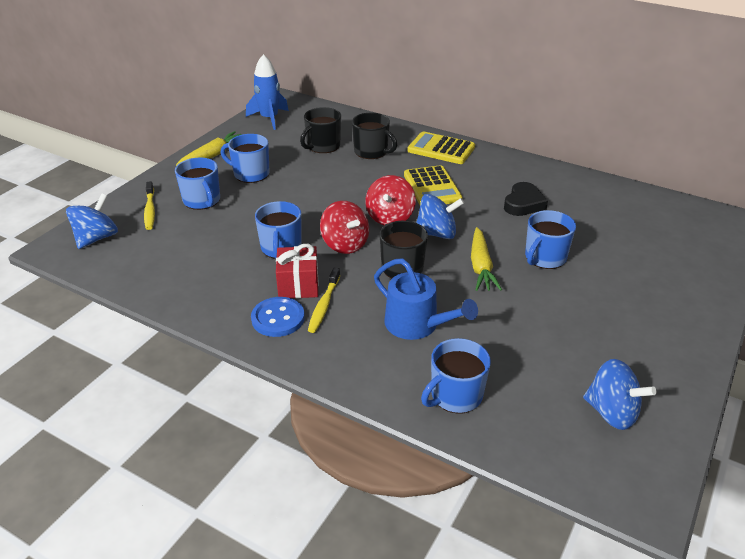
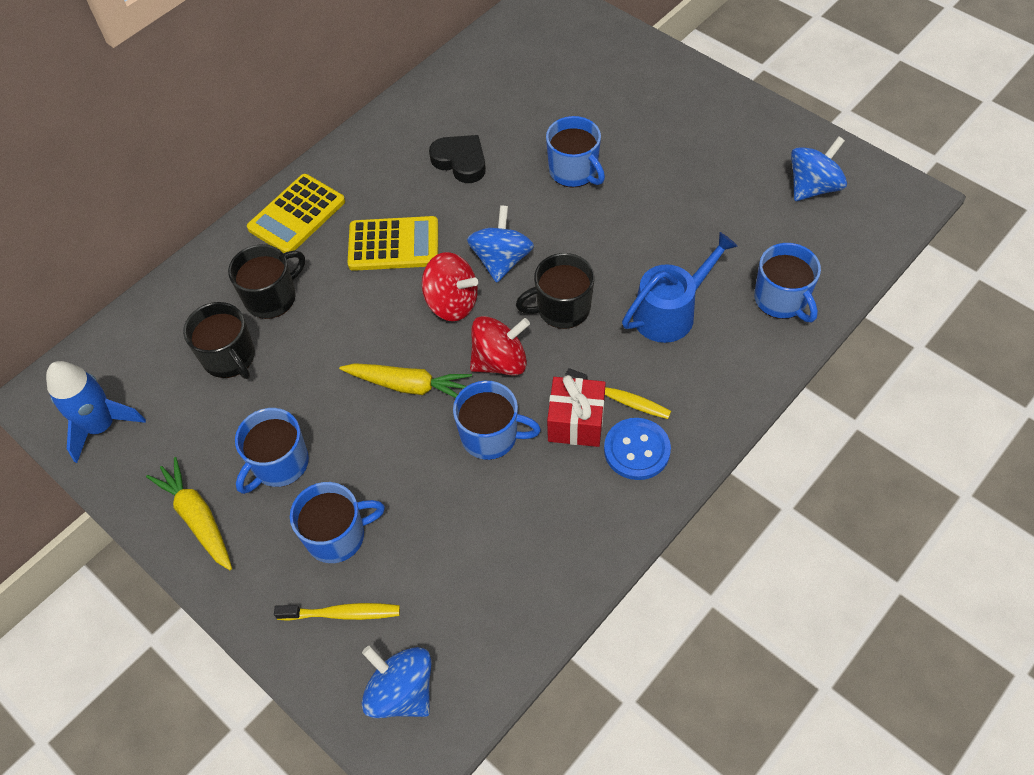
camera: 75 degrees left, 20 degrees up
(481, 266) = (577, 232): yellow carrot -> yellow carrot (408, 385)

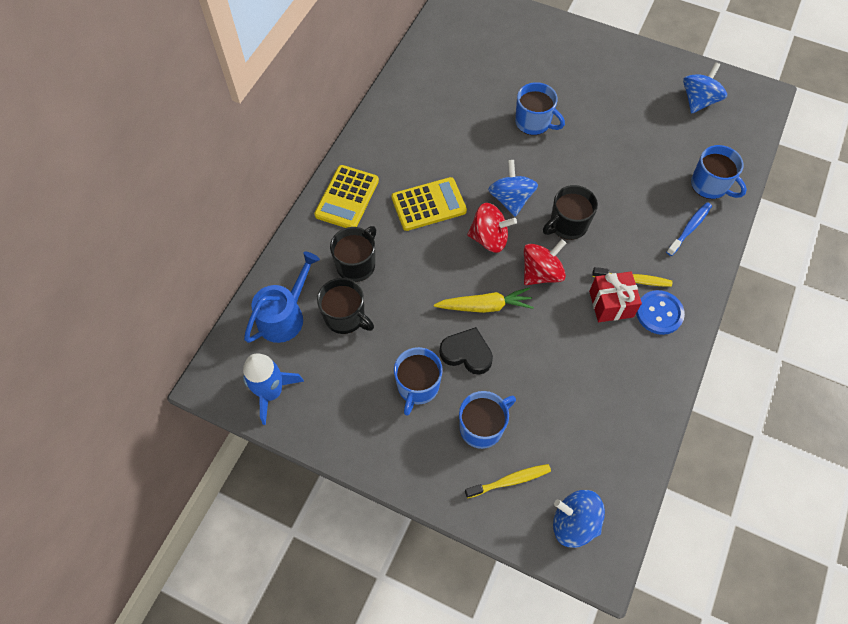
camera: 20 degrees left, 5 degrees up
(197, 518) = (376, 441): yellow carrot -> none
(460, 161) = (450, 132): black heart -> black heart (467, 353)
(490, 436) = (557, 328): blue mug -> none
(670, 312) = (641, 211): blue watering can -> blue watering can (284, 316)
(728, 350) = (689, 228): none -> blue toothbrush

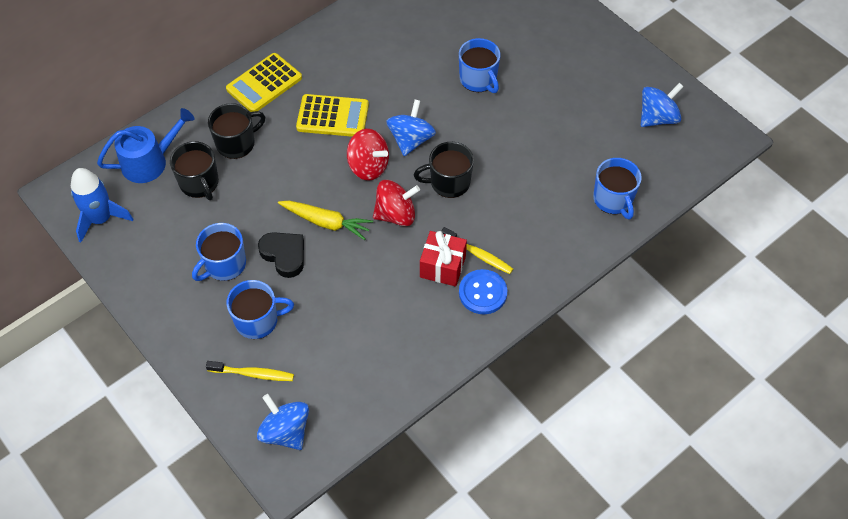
camera: 25 degrees right, 5 degrees down
(689, 228) = (565, 231): blue toothbrush -> none

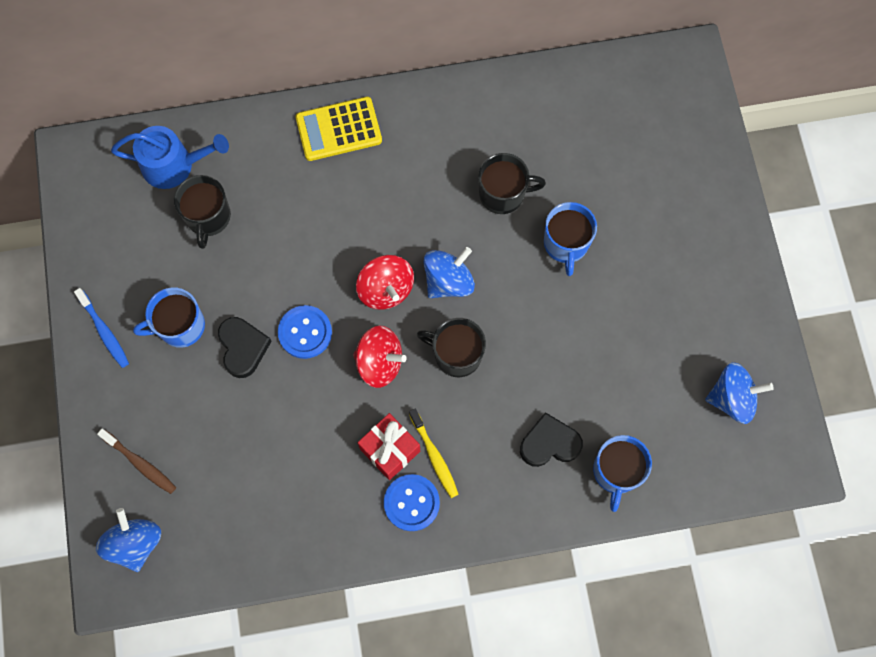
camera: 30 degrees right, 15 degrees up
(101, 219) = (93, 207): blue rocket -> none
(164, 298) = (104, 331): none -> blue toothbrush
(236, 143) = (270, 189): black mug -> black mug (503, 194)
(253, 374) = (140, 463): yellow toothbrush -> brown toothbrush
(258, 320) = (177, 407): blue mug -> none
(326, 222) = (305, 332): yellow carrot -> blue button
(332, 116) = (385, 208): yellow calculator -> none
(554, 205) = (549, 443): none -> black heart

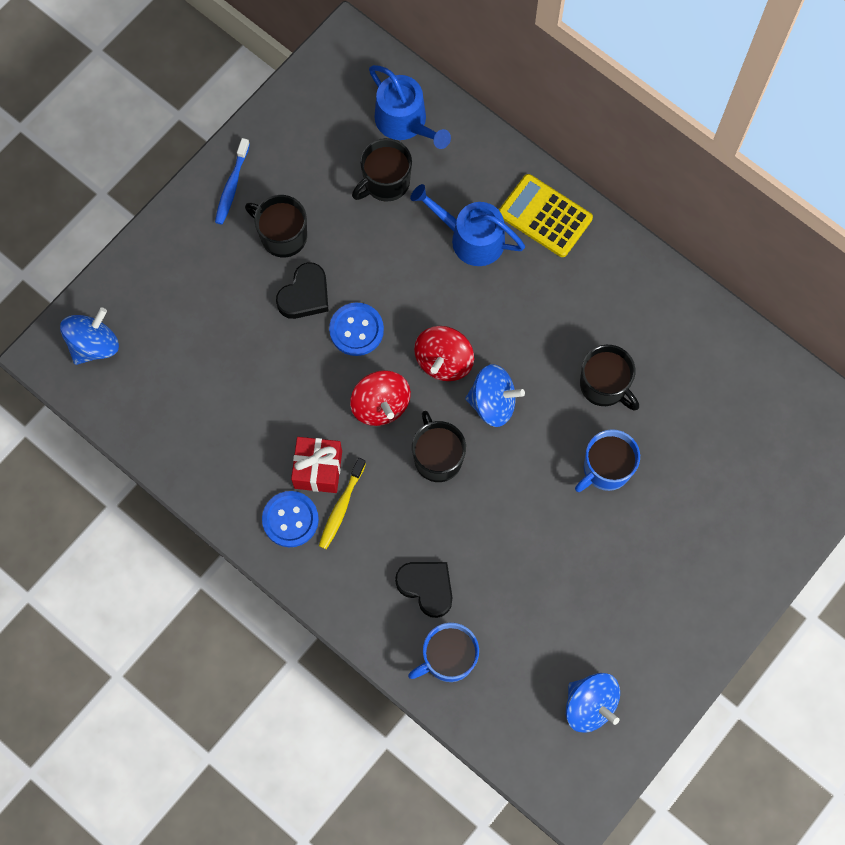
camera: 50 degrees right, 0 degrees up
(140, 463) = (155, 297): brown toothbrush -> none
(180, 326) = (282, 236): blue mug -> black mug
(308, 193) = (471, 238): none -> blue watering can

